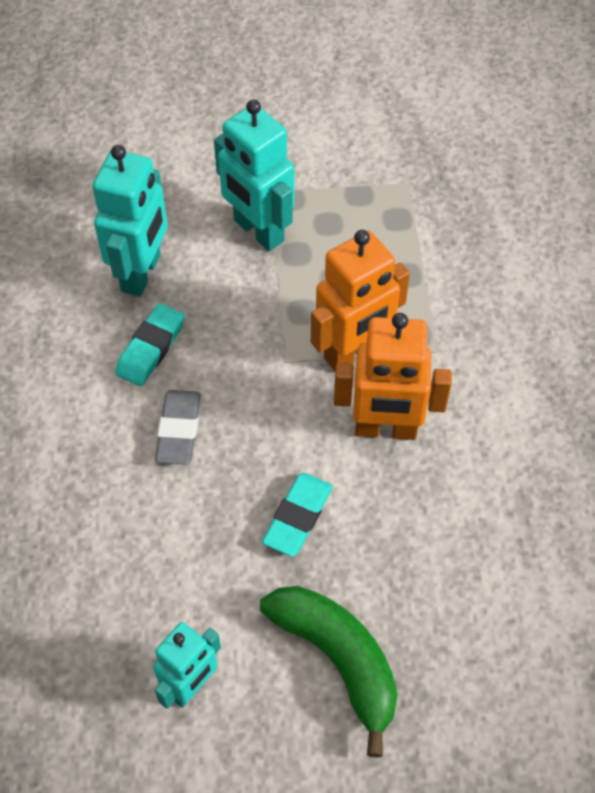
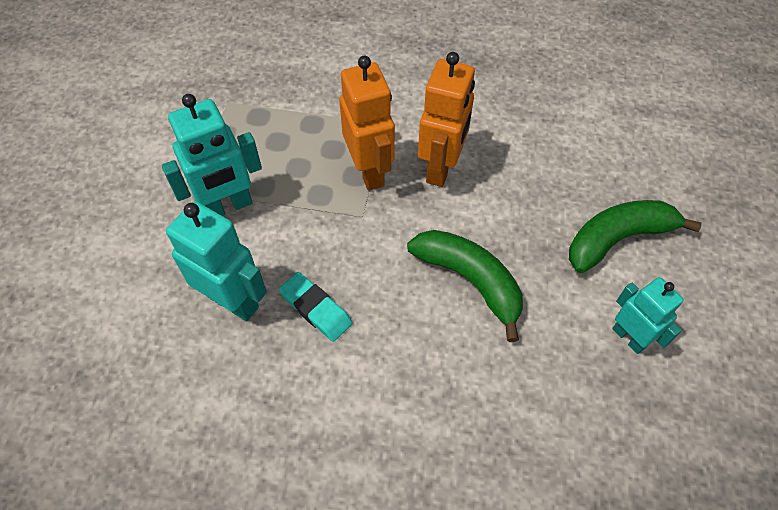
camera: 75 degrees left, 0 degrees up
(179, 430) = (403, 303): grey eraser -> none
(226, 493) = (470, 281): none -> green banana
(298, 517) = (501, 238): turquoise eraser -> none

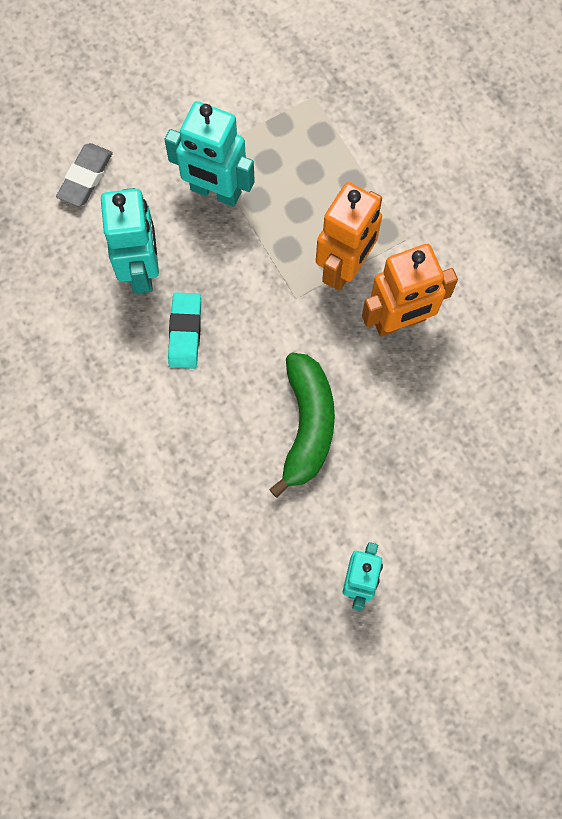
camera: 50 degrees right, 15 degrees up
(116, 284) = (85, 177): none -> grey eraser
(618, 239) = (452, 514): green banana -> none

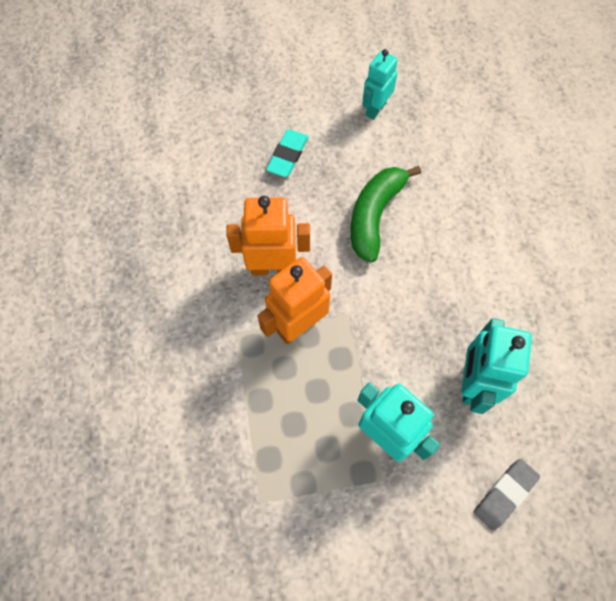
camera: 160 degrees left, 5 degrees down
(185, 332) = (449, 316): turquoise eraser -> turquoise eraser (287, 156)

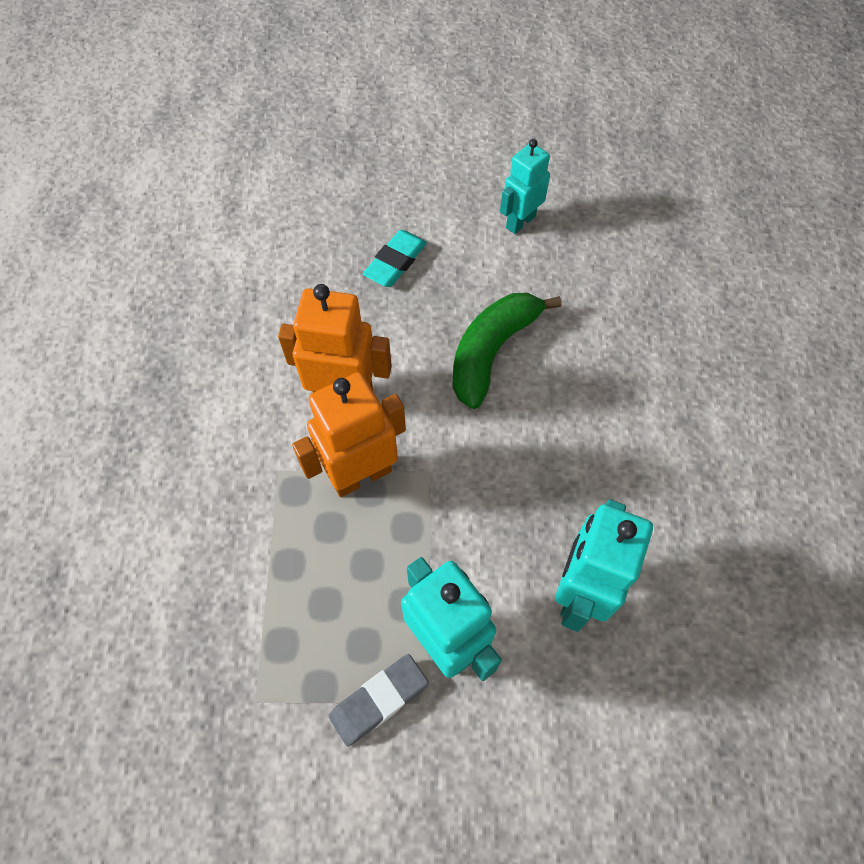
camera: 10 degrees right, 5 degrees down
(504, 494) = (596, 754): grey eraser -> grey eraser (379, 700)

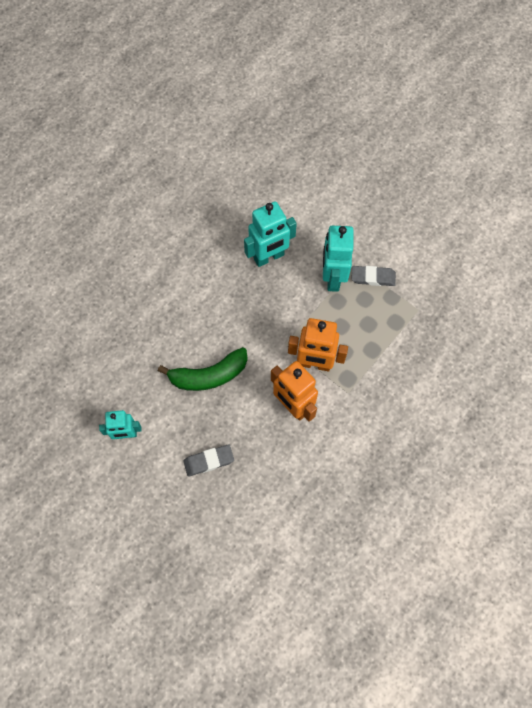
camera: 140 degrees left, 5 degrees up
(395, 262) = (209, 461): turquoise eraser -> grey eraser

